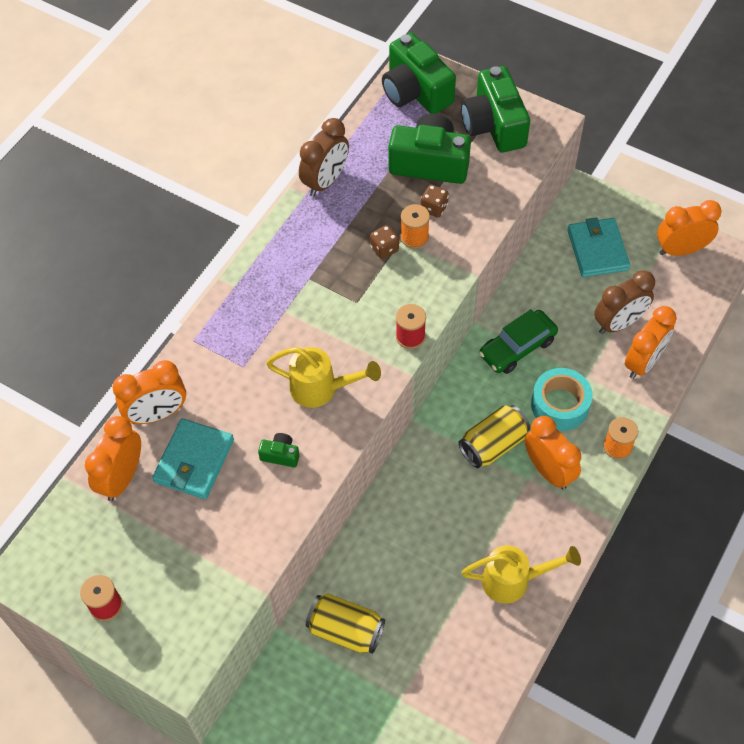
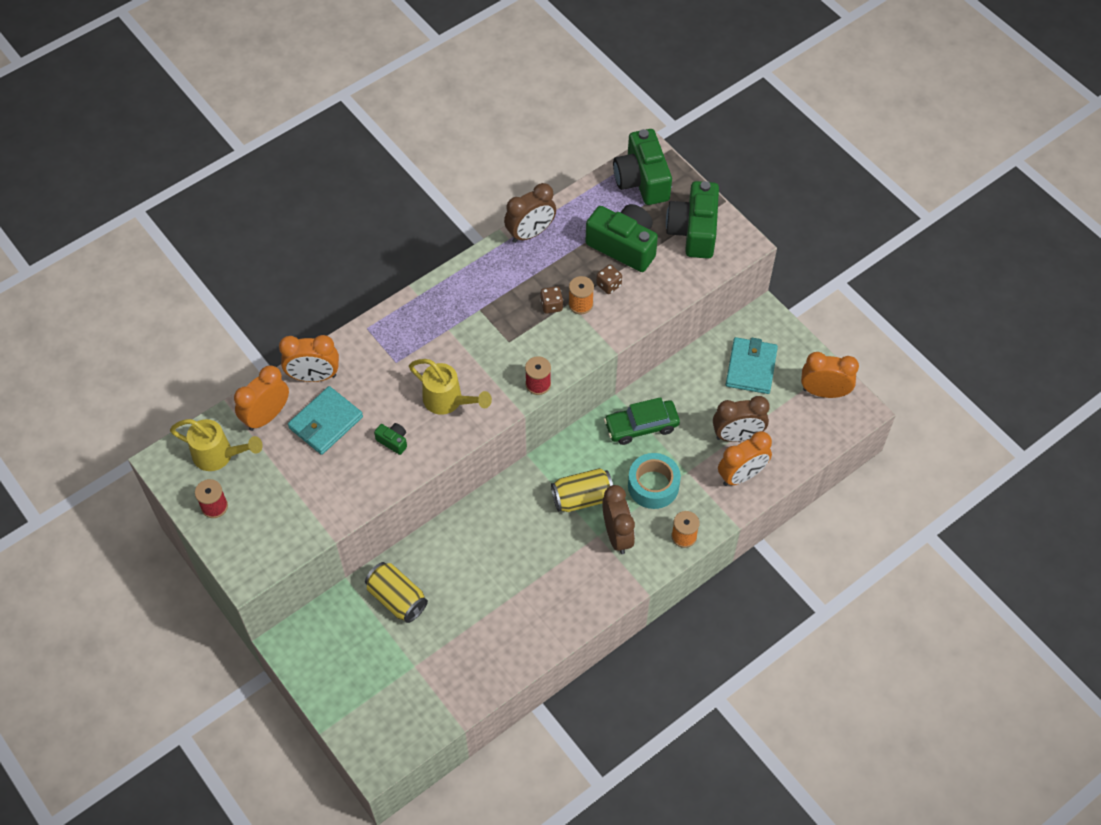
camera: 20 degrees right, 0 degrees up
(514, 580) = (547, 610): yellow watering can -> yellow watering can (219, 455)
(548, 471) = (617, 535): orange clock -> brown clock

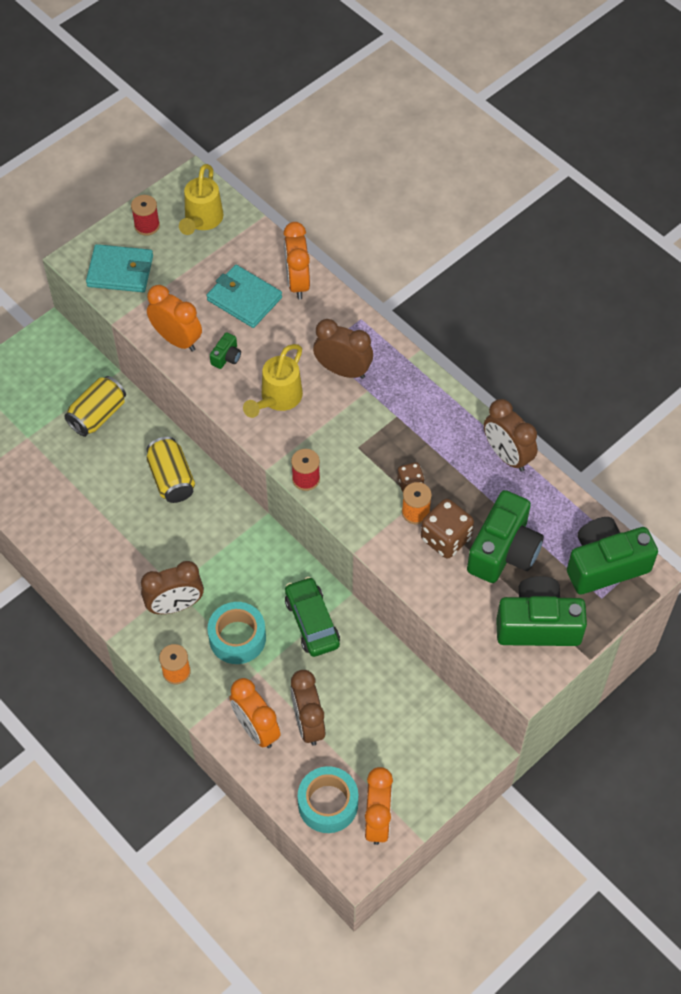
camera: 85 degrees right, 0 degrees up
(267, 416) = (248, 251): orange clock -> orange clock (177, 340)
(423, 346) = (343, 370): none -> brown clock
(582, 498) = (218, 569): yellow can -> yellow can (171, 479)
(608, 285) = (445, 538): brown dice -> brown dice, size x1.74
(751, 367) = (403, 736): turquoise wallet -> turquoise wallet (120, 271)
(810, 426) = (328, 804): none -> turquoise tape

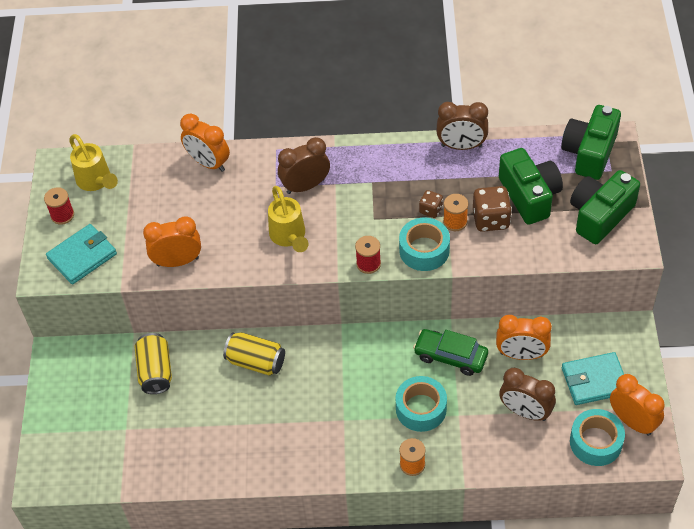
camera: 45 degrees left, 5 degrees down
(175, 605) = (359, 429): brown clock -> none
(226, 357) = (223, 242): green camera -> none
(244, 299) = (188, 201): turquoise wallet -> turquoise wallet (594, 381)
(256, 729) = (501, 446): orange clock -> orange clock (521, 354)
(361, 510) = (424, 250): none -> turquoise tape

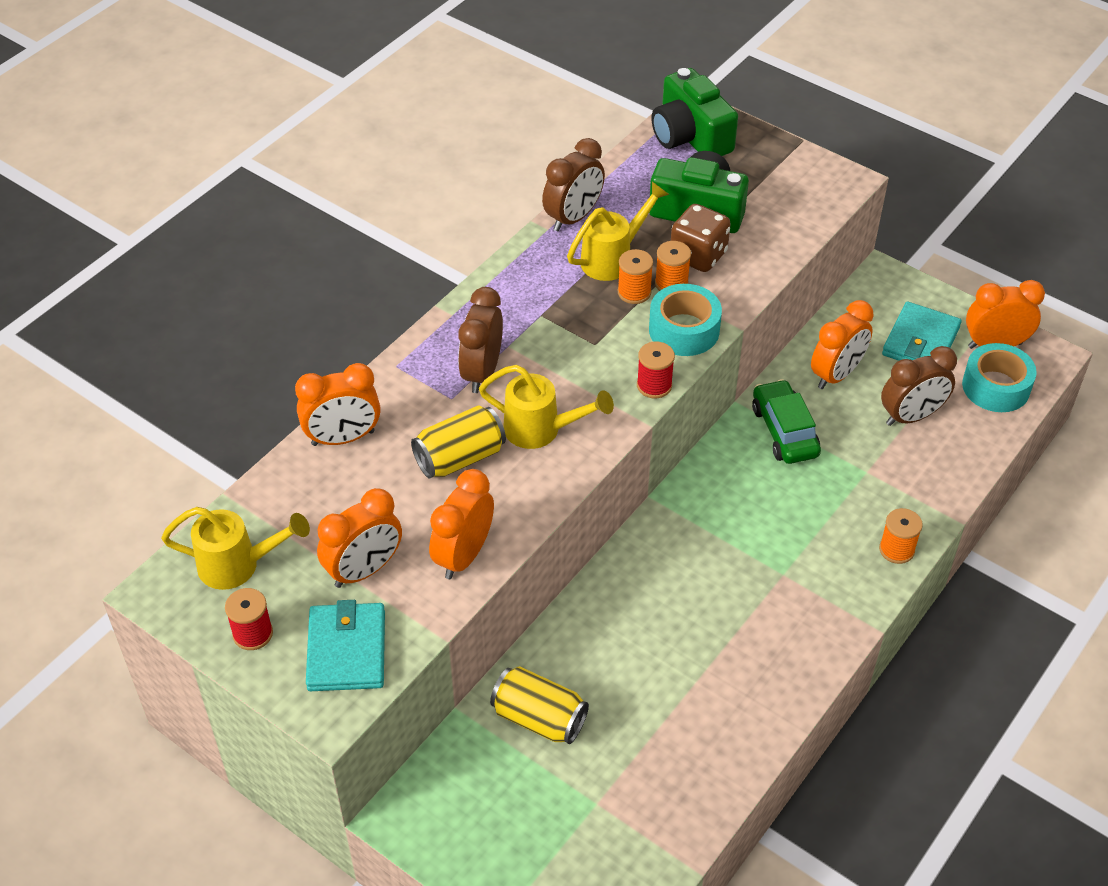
camera: 55 degrees left, 5 degrees down
(134, 229) = (364, 570): none -> orange clock
(256, 362) = (624, 607): yellow can -> yellow can (460, 458)
(421, 409) = (830, 497): turquoise tape -> none
(430, 210) = (634, 292): brown dice -> orange spool
(448, 184) = (613, 258): none -> yellow watering can
(450, 356) = (784, 431): green car -> green car turned 105 degrees clockwise
(600, 215) = (778, 178): green camera -> none

